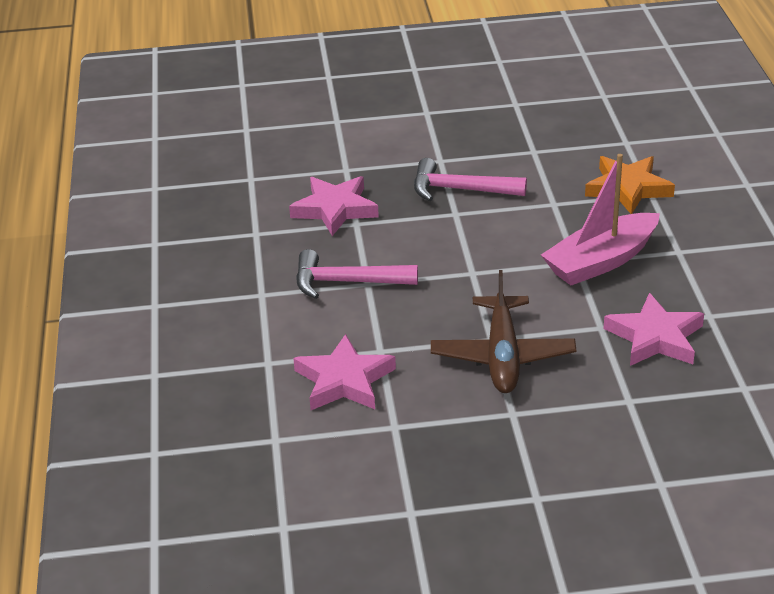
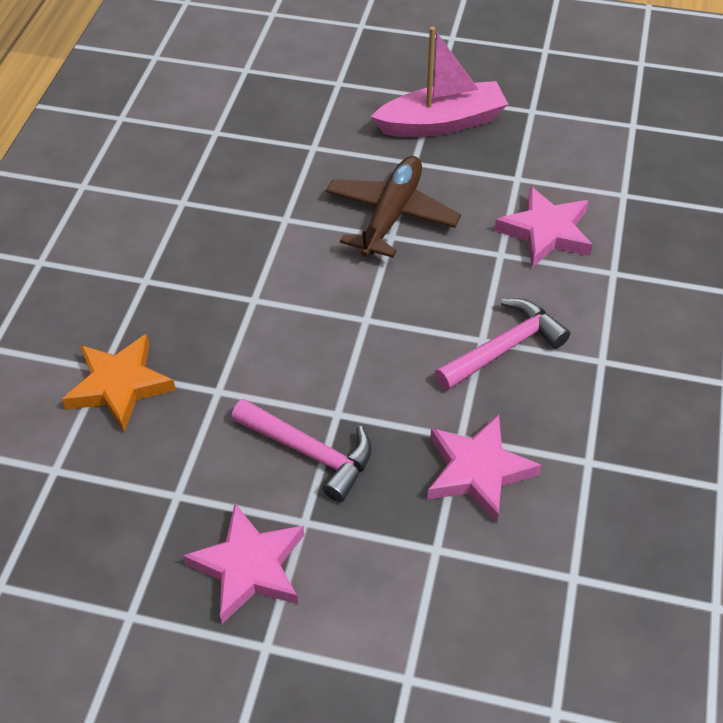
camera: 160 degrees left, 15 degrees up
(346, 282) = (504, 347): pink hammer -> pink hammer turned 60 degrees counterclockwise
(601, 261) = (229, 291): pink boat -> pink boat (441, 123)
(655, 337) = (247, 194): pink star -> pink star (249, 567)

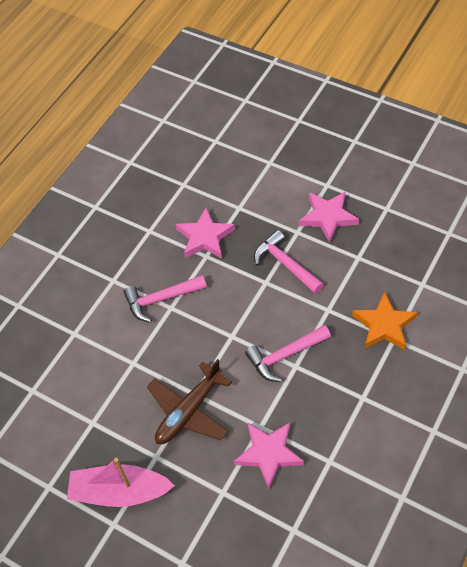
camera: 160 degrees left, 5 degrees up
(273, 309) = (284, 356): none -> pink hammer
(546, 232) = (97, 372): pink star -> pink star (268, 454)

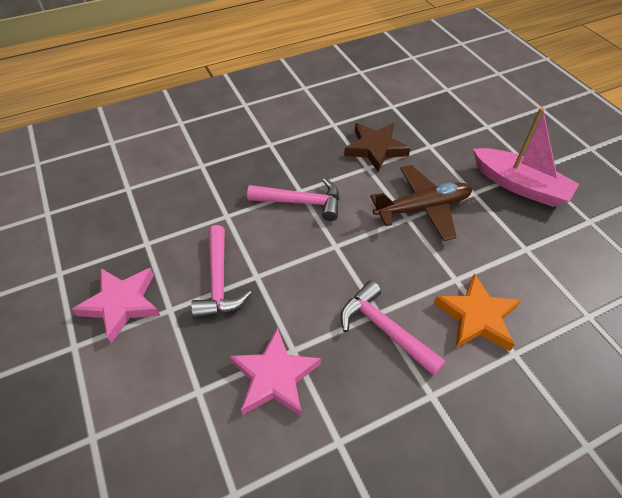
camera: 150 degrees left, 5 degrees down
(161, 299) = (384, 329): pink hammer -> pink hammer turned 150 degrees counterclockwise
(268, 454) = (375, 149): pink star -> brown star
(384, 325) = (197, 177): orange star -> orange star (477, 317)

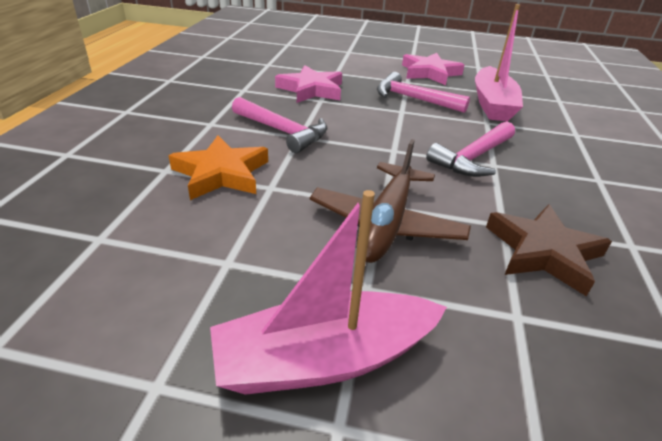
camera: 125 degrees right, 15 degrees down
(179, 225) = (492, 104): none -> pink boat
(384, 329) = (283, 131): pink hammer -> pink hammer turned 45 degrees clockwise

